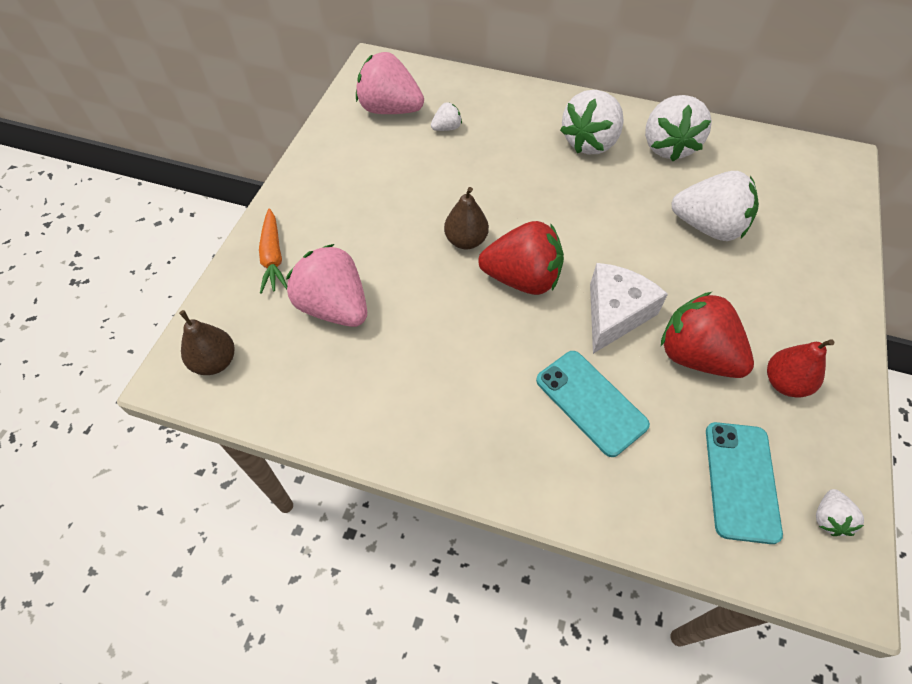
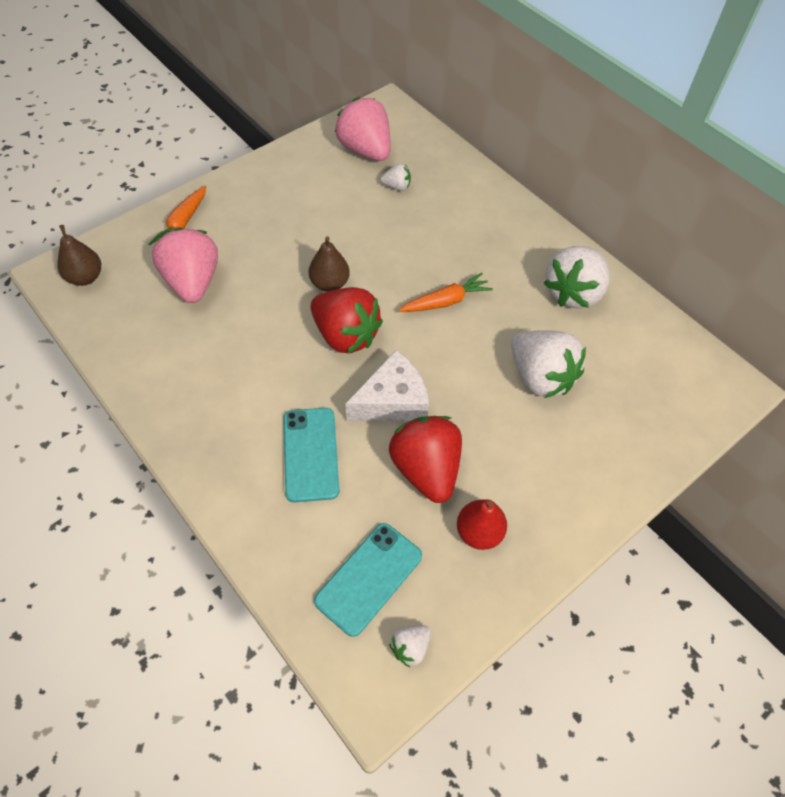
camera: 30 degrees right, 0 degrees up
(578, 204) = (445, 301): none -> orange carrot
(590, 142) = (506, 255): white strawberry -> none

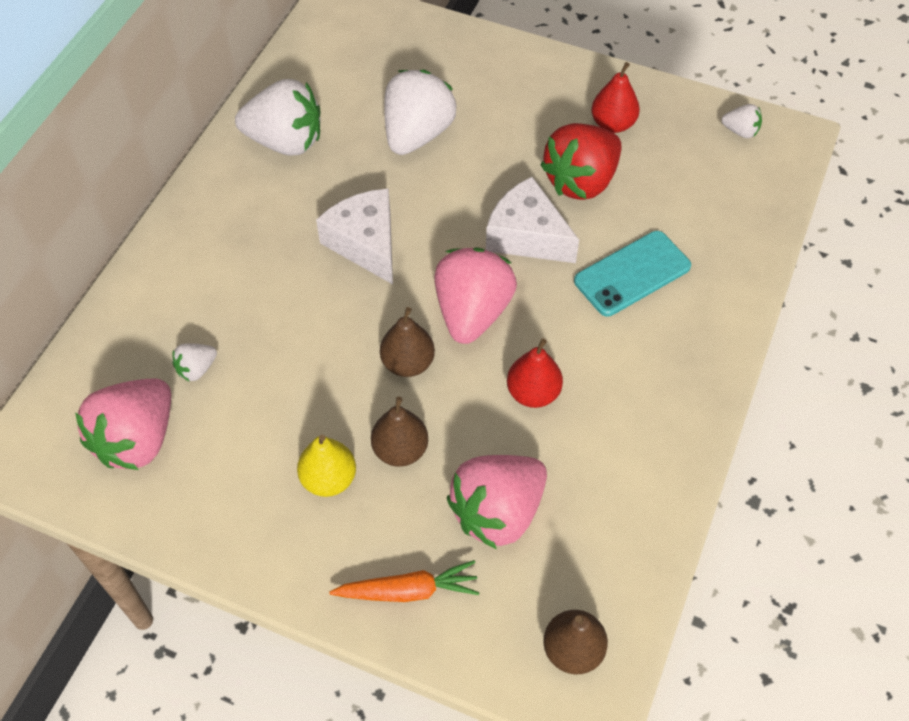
camera: 115 degrees left, 0 degrees up
(257, 339) = (533, 393): none -> red pear
(270, 255) = (400, 450): none -> brown pear
(277, 217) = (329, 479): none -> yellow pear
(345, 335) = (472, 312): red strawberry -> pink strawberry
(369, 578) = (710, 179): turquoise phone -> none
(397, 186) = (196, 369): white strawberry -> white strawberry turned 105 degrees counterclockwise
(445, 301) = (365, 243): orange carrot -> white cheese

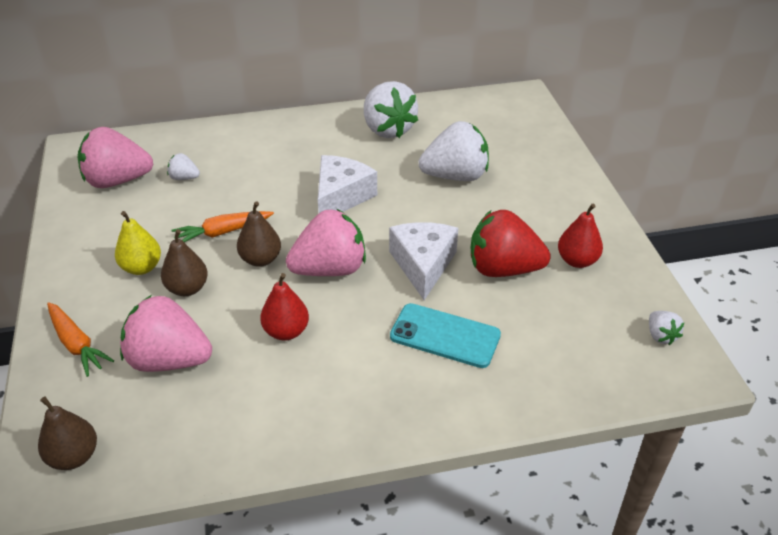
camera: 55 degrees right, 15 degrees down
(333, 376) = (222, 232): none -> orange carrot

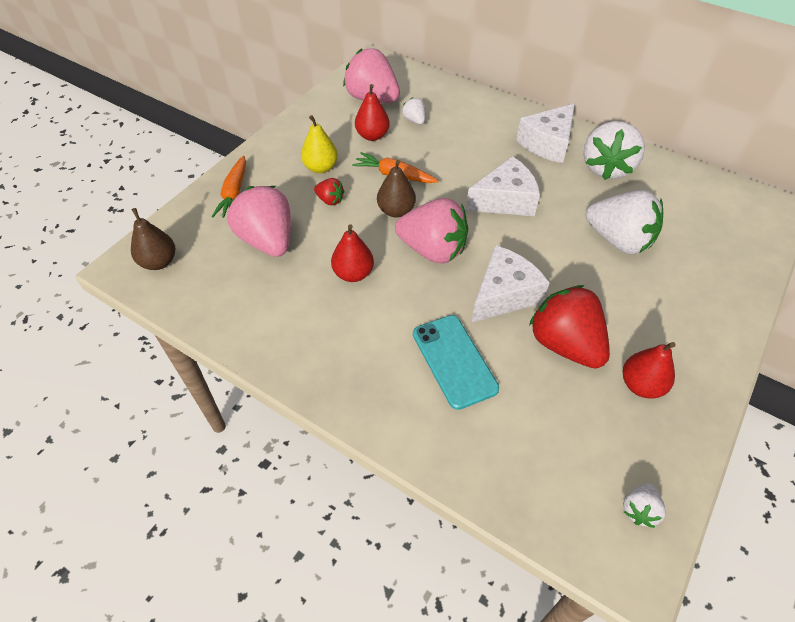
camera: 45 degrees right, 10 degrees up
(159, 212) = (372, 136): none -> red pear
(187, 288) = (330, 200): brown pear -> red strawberry
(322, 135) = (547, 143): none -> white cheese

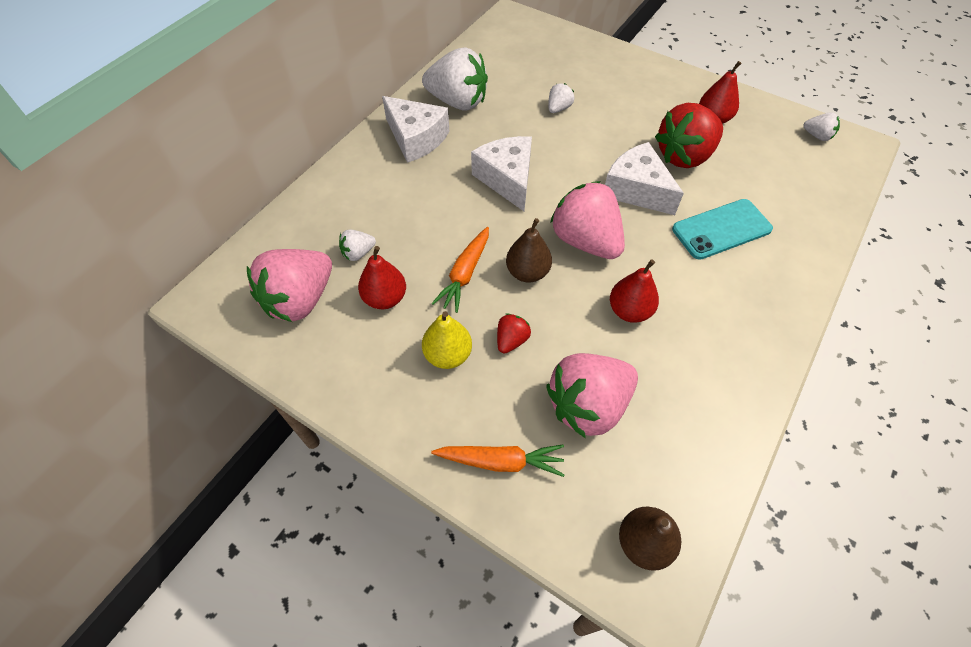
camera: 90 degrees left, 5 degrees up
(432, 250) = (585, 241): pink strawberry -> pink strawberry turned 60 degrees counterclockwise
(618, 240) = (558, 108): white strawberry -> white strawberry, size x0.46

